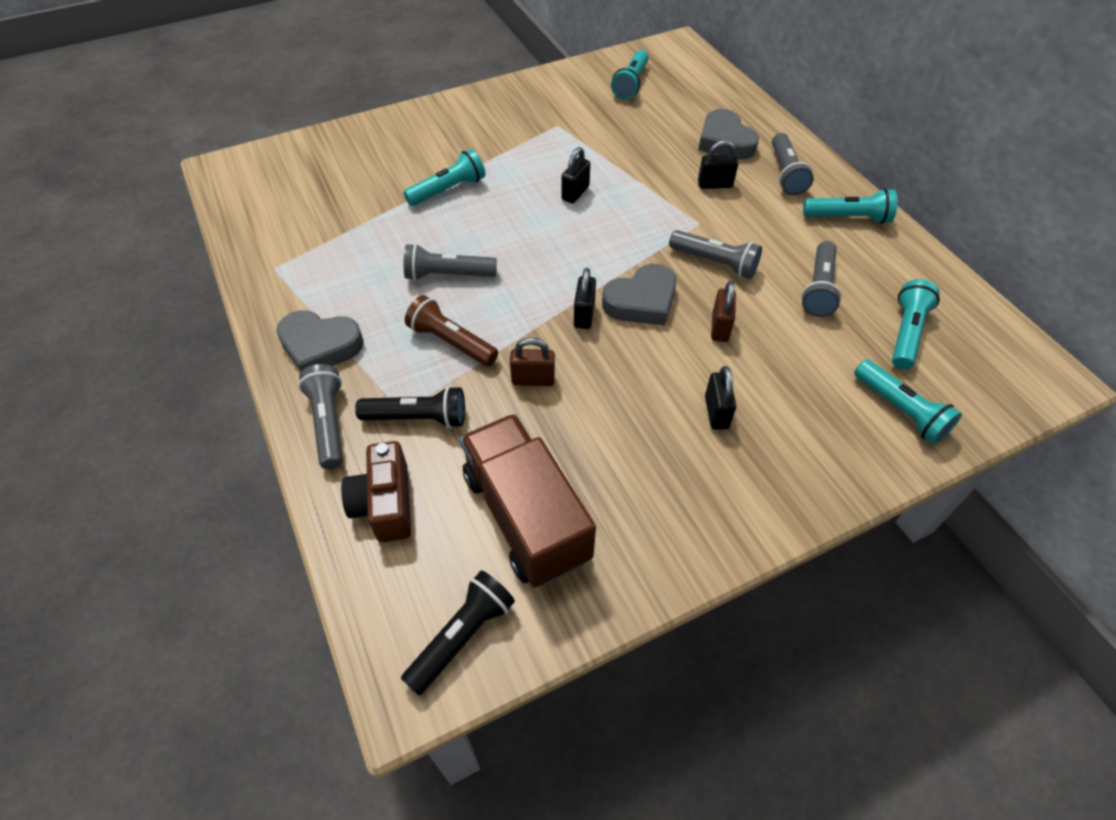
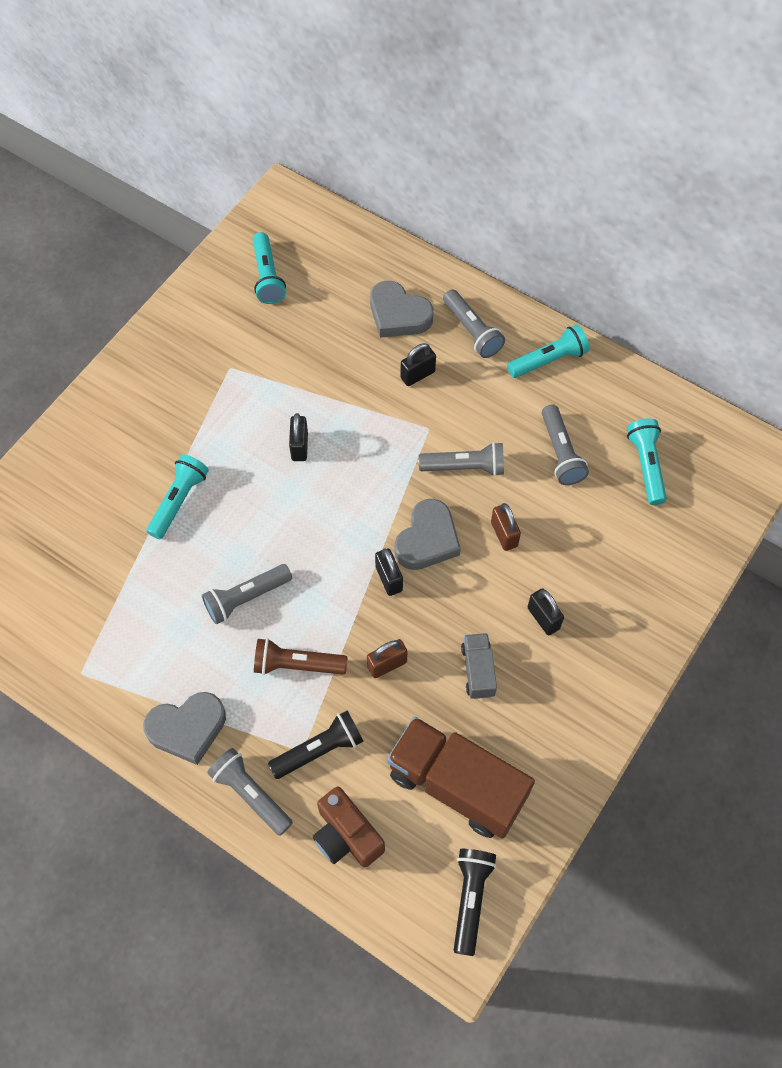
camera: 30 degrees left, 10 degrees up
(618, 426) = (478, 671): none -> grey truck
(900, 410) = (672, 544): turquoise flashlight -> none

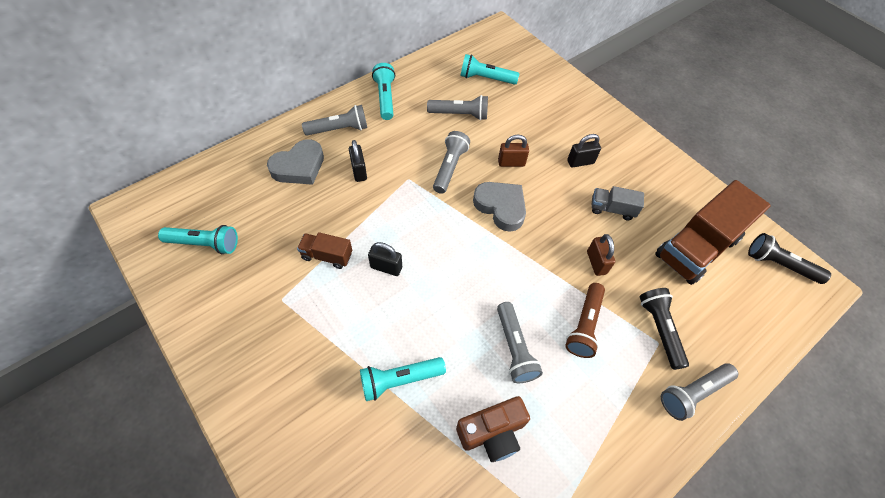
camera: 75 degrees left, 5 degrees down
(179, 501) = (400, 380): turquoise flashlight -> turquoise flashlight turned 60 degrees counterclockwise
(187, 728) = (627, 431): grey heart -> none
(293, 387) = (327, 256): none -> brown truck
(346, 835) = (731, 330): brown camera -> brown camera (492, 433)
(389, 579) = (526, 240): black padlock -> none

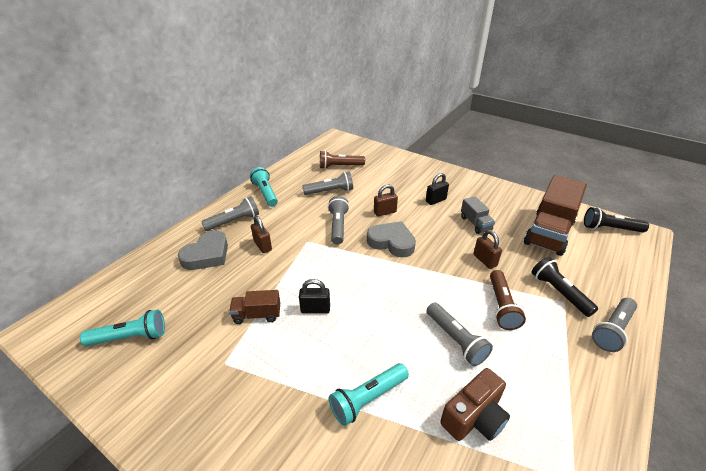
camera: 15 degrees left, 20 degrees down
(359, 171) = (262, 246): black padlock -> brown padlock
(486, 78) = (340, 166): turquoise flashlight -> brown flashlight
(612, 209) = (475, 223): grey truck -> grey truck turned 105 degrees counterclockwise

